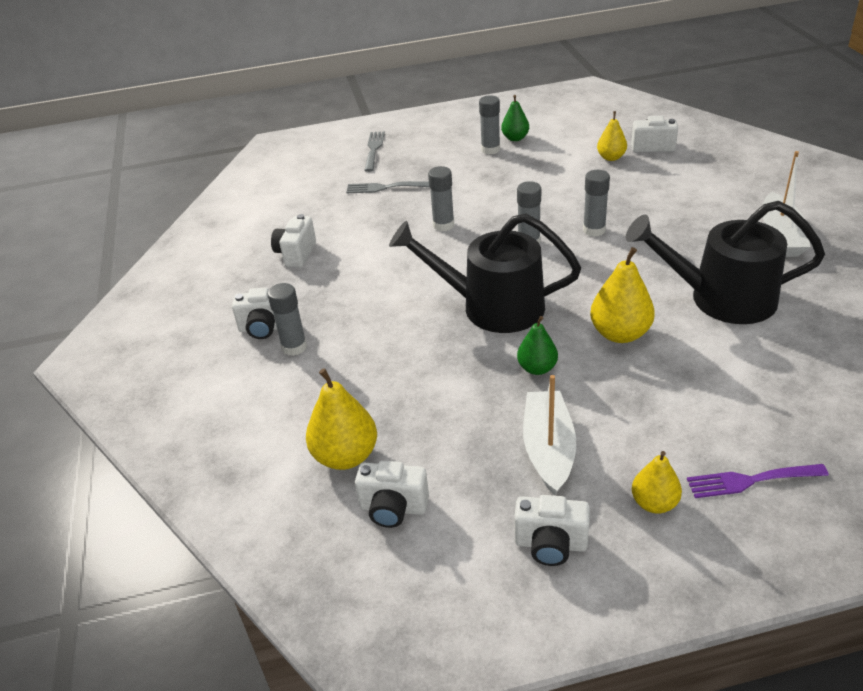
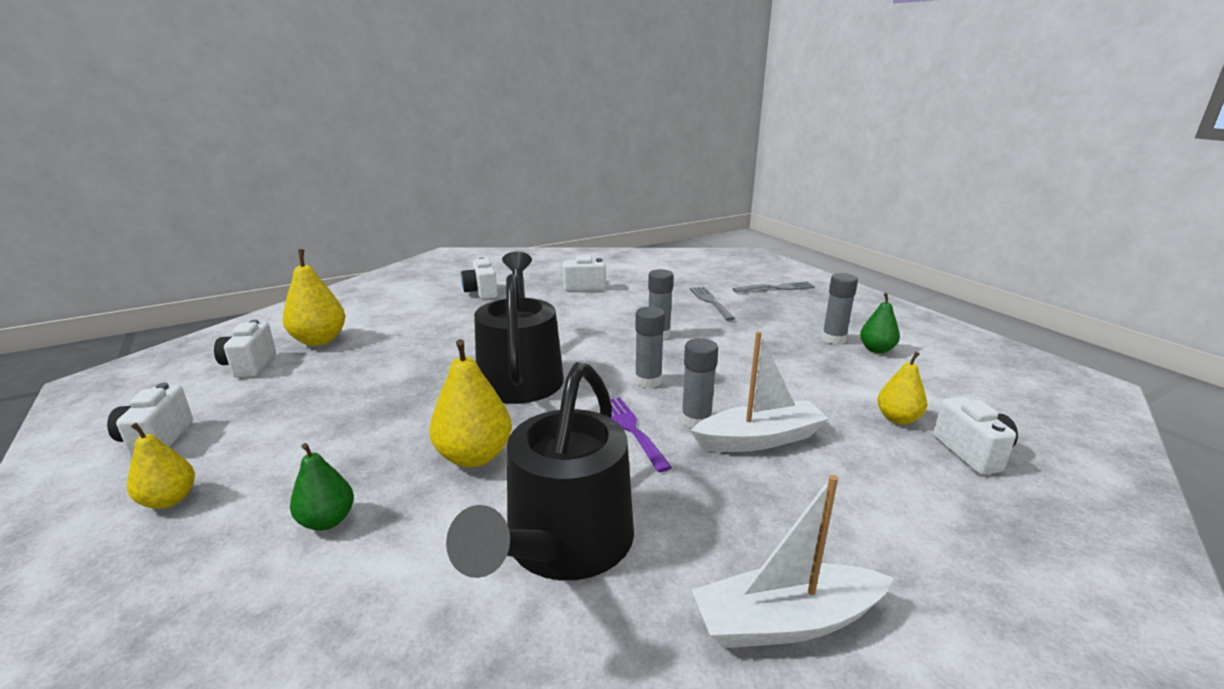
camera: 70 degrees right, 15 degrees down
(294, 347) = (457, 304): grey glue stick -> none
(537, 368) = (415, 409): green pear -> green pear (327, 521)
(548, 449) = (287, 427): white boat -> white boat (759, 439)
(722, 298) = (563, 544): black watering can -> black watering can turned 150 degrees counterclockwise
(750, 481) = (157, 581): purple fork -> purple fork (631, 429)

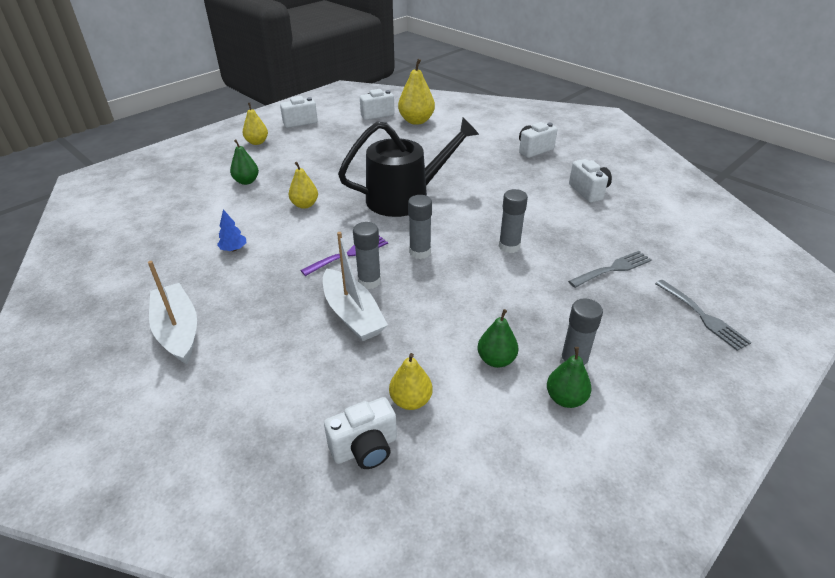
camera: 75 degrees right, 15 degrees up
(474, 456) = (305, 205): yellow pear -> yellow pear, size x0.63
(563, 544) = (234, 249): black watering can -> blue tree
(833, 369) = (496, 360): none -> green pear

